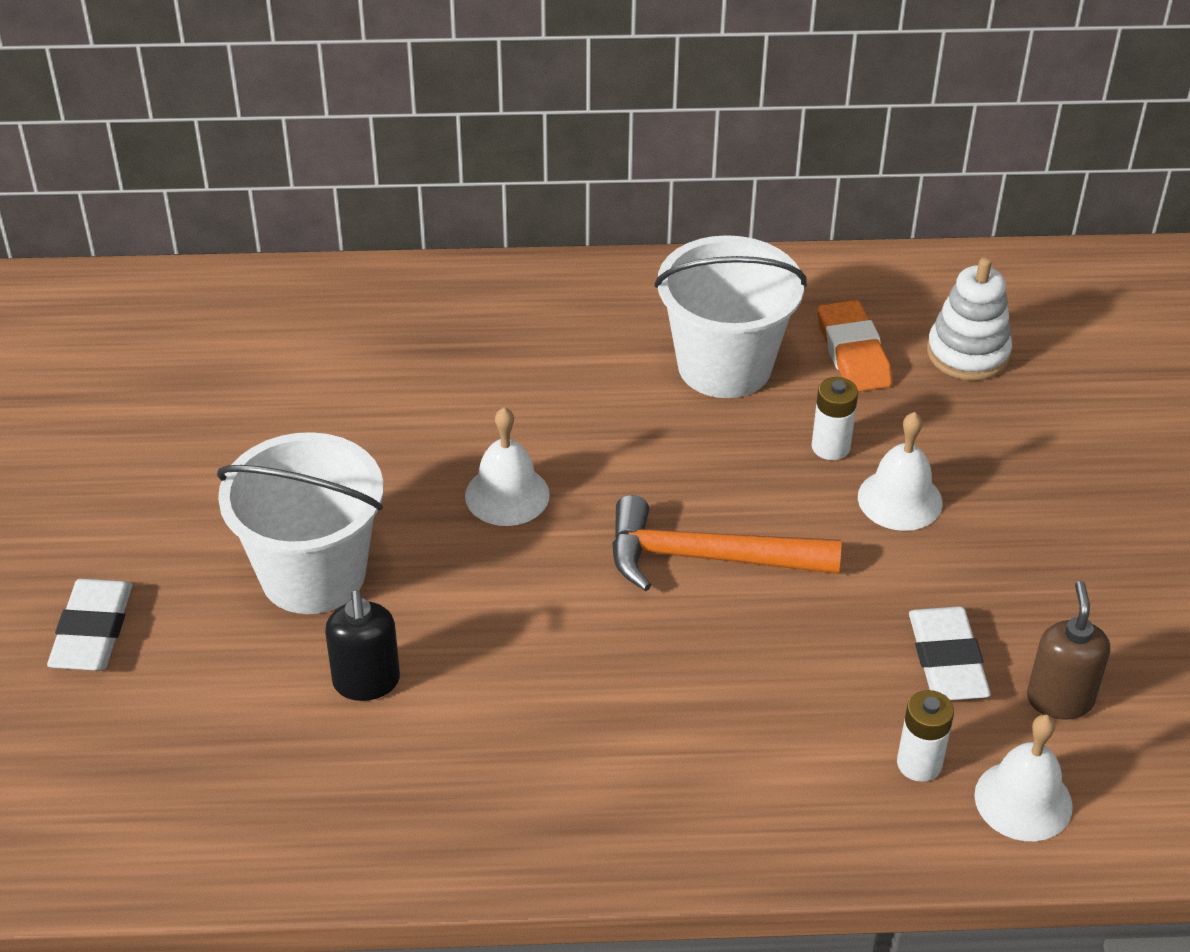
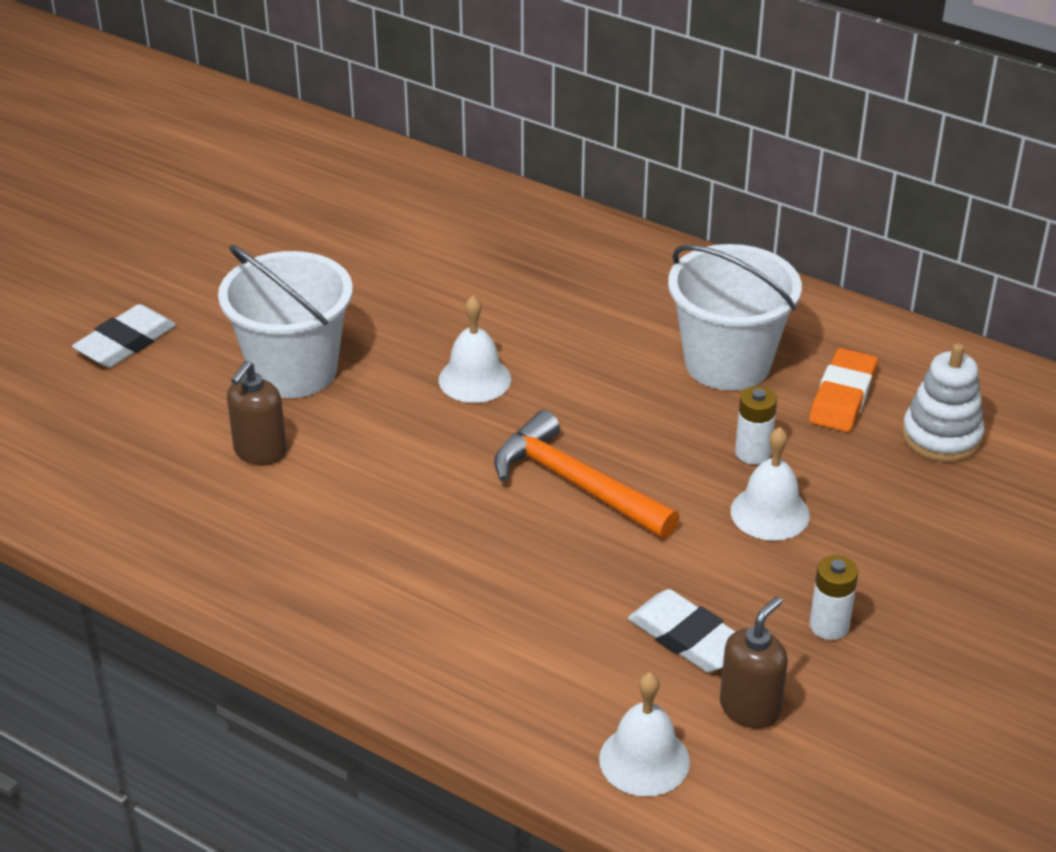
camera: 35 degrees right, 5 degrees down
(366, 682) = (260, 452): black soap dispenser -> brown soap dispenser
(919, 764) = (589, 694): white battery -> white battery (829, 626)
(947, 660) = (687, 637): white eraser -> white eraser turned 75 degrees counterclockwise

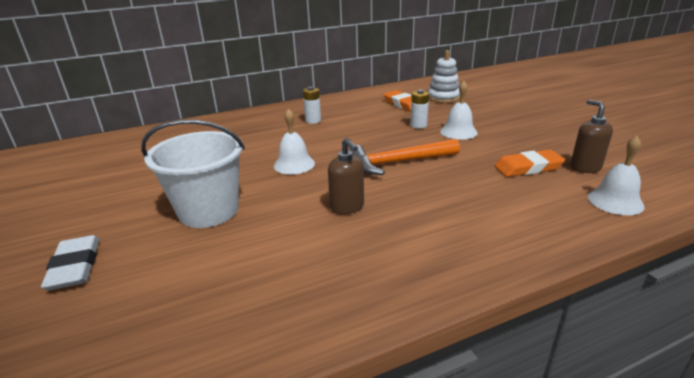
camera: 55 degrees left, 10 degrees down
(260, 452) = (260, 245): brown soap dispenser -> brown soap dispenser (347, 207)
(687, 637) = (528, 167): white eraser -> orange eraser
(727, 363) = (359, 115): white bucket -> none
(829, 626) = (538, 139): white battery -> white battery (313, 121)

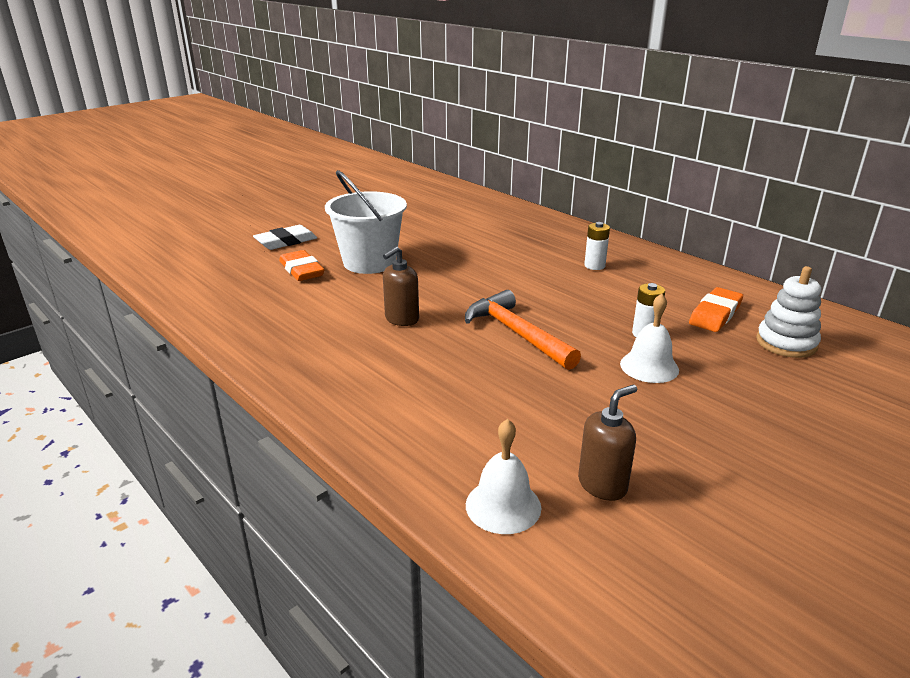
camera: 70 degrees right, 0 degrees up
(294, 164) = (474, 278): white bell -> none
(528, 167) = (566, 429): orange eraser -> orange eraser (301, 270)

